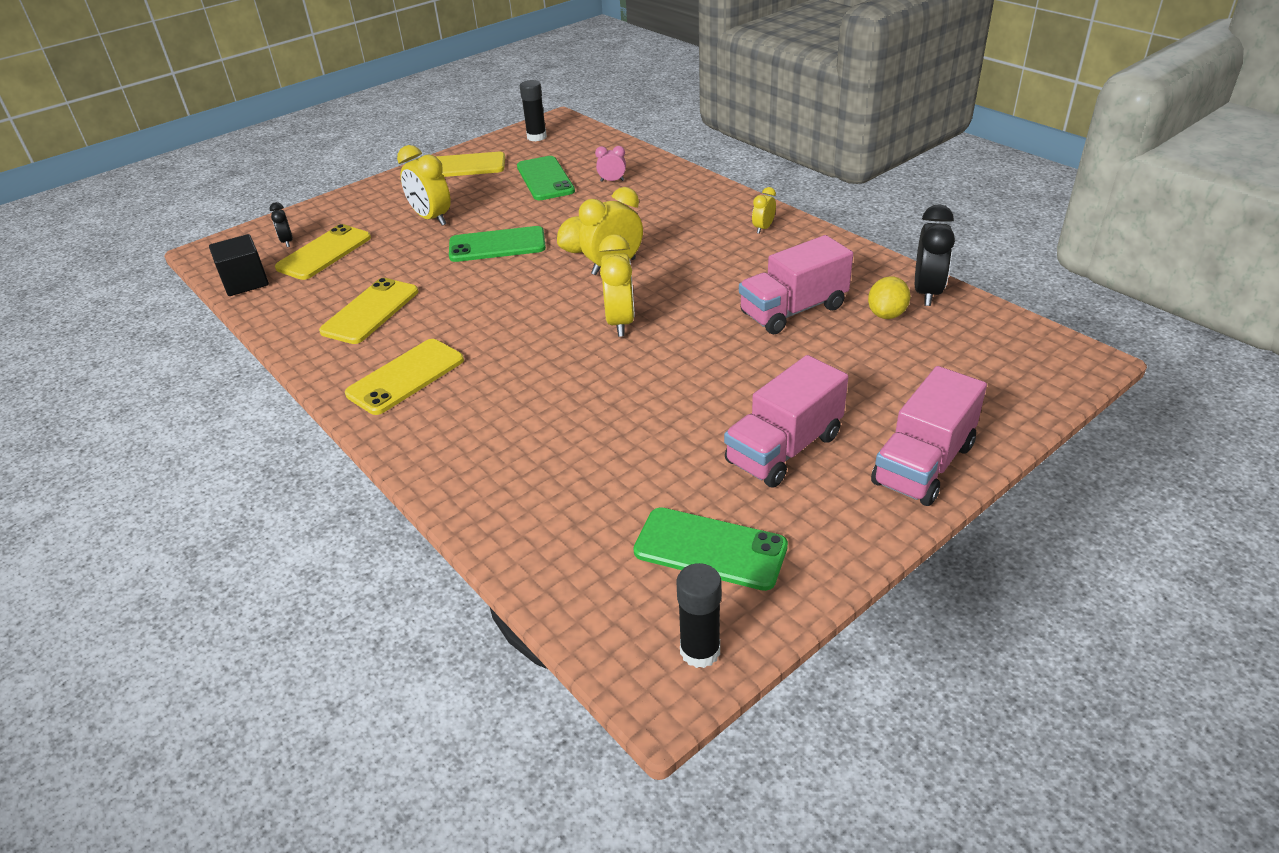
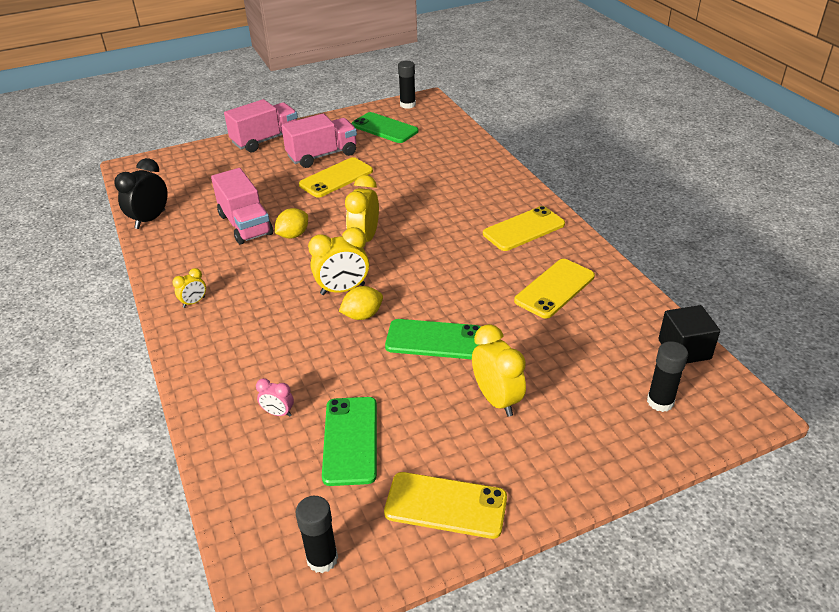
camera: 165 degrees left, 0 degrees up
(287, 242) = (660, 402): black clock -> black glue stick
(324, 253) = (612, 372): yellow phone -> yellow phone (336, 178)
(793, 310) = (245, 225): pink truck -> pink truck turned 75 degrees clockwise
(886, 314) = (193, 210): yellow lemon -> yellow lemon (293, 235)

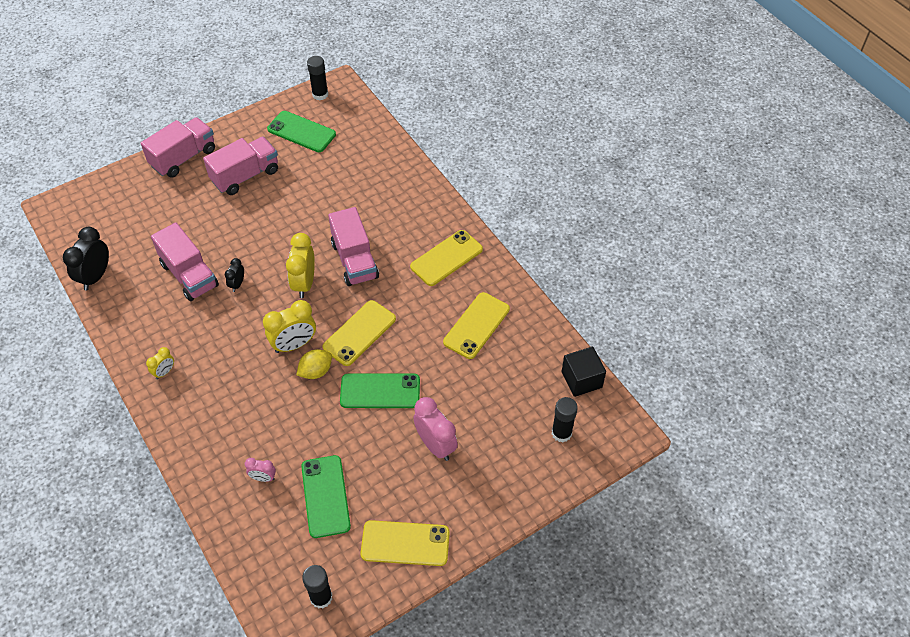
camera: 10 degrees left, 15 degrees up
(293, 235) = (237, 284): yellow lemon -> black clock
(336, 178) = (264, 206): yellow phone -> yellow phone (359, 333)
(422, 224) = (354, 260): none -> pink truck
(496, 399) = (435, 445): yellow clock -> pink clock

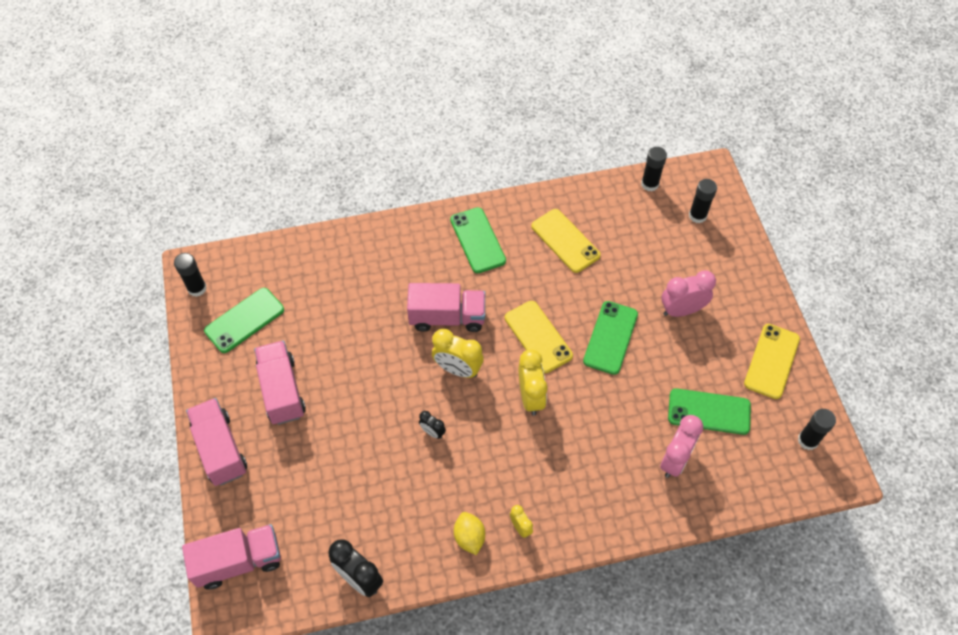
camera: 70 degrees left, 5 degrees up
(189, 275) = (400, 477): pink truck -> pink truck (239, 561)
(263, 478) = (675, 460): pink clock -> pink clock, size x1.89
(316, 371) = (569, 385): yellow lemon -> yellow lemon (469, 537)
(446, 258) = (477, 240): yellow phone -> green phone
(581, 380) = (649, 184): black cube -> black glue stick

